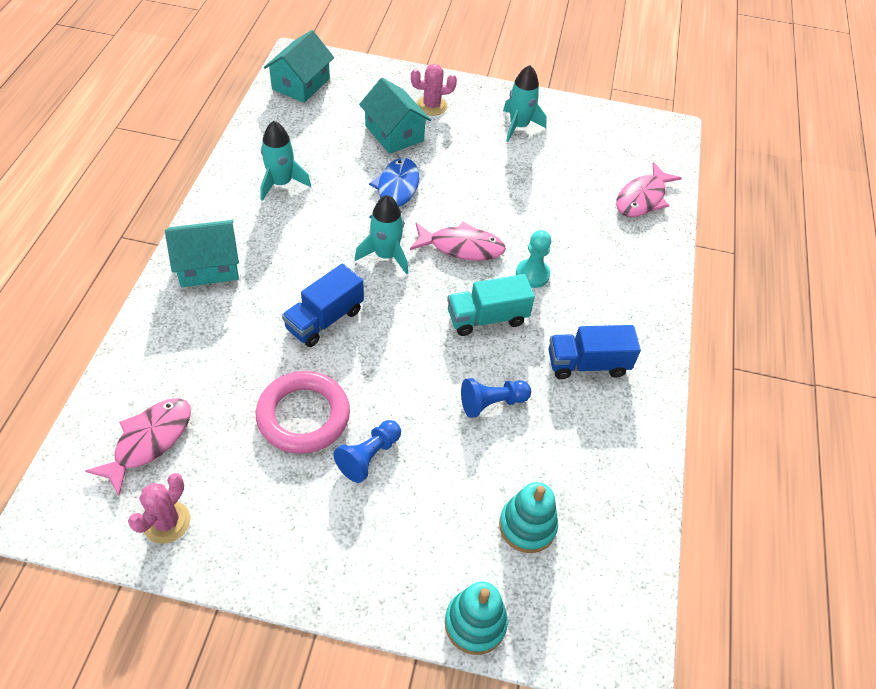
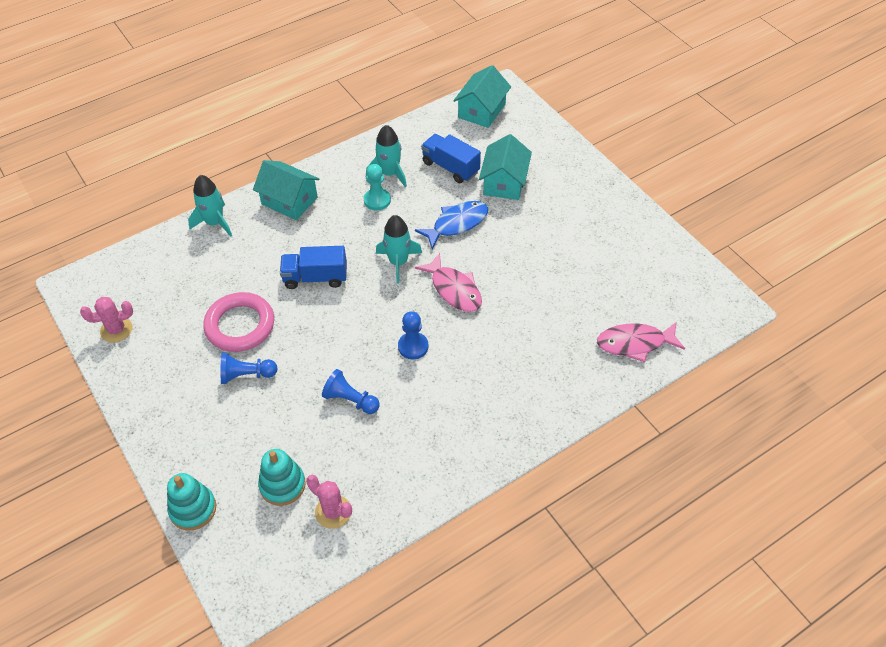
camera: 50 degrees right, 0 degrees up
(149, 441) = (153, 281): pink fish -> none
(301, 84) = (482, 111): turquoise house -> turquoise house turned 45 degrees counterclockwise
(431, 106) = (556, 177): pink cactus -> pink cactus (333, 512)
(487, 318) = (413, 346): turquoise truck -> blue pawn
(519, 126) = (605, 230): turquoise rocket -> turquoise rocket (215, 223)
(532, 274) = (479, 340): turquoise pawn -> turquoise pawn (377, 200)
(587, 364) = (441, 424): blue truck -> blue truck (450, 167)

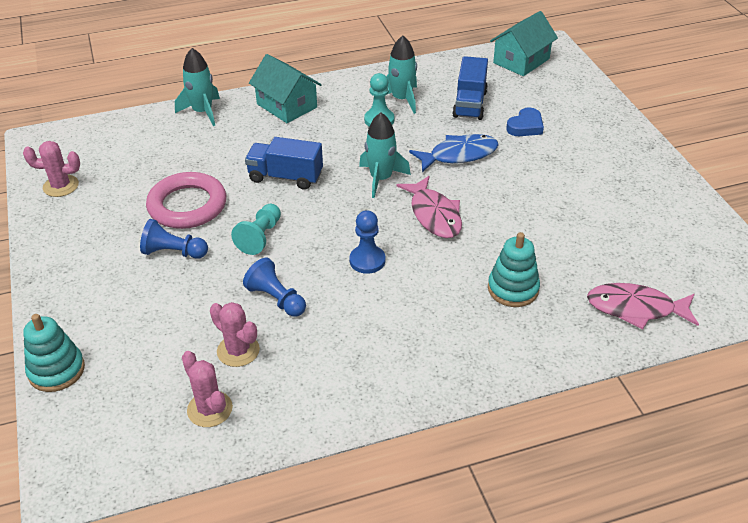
camera: 15 degrees right, 10 degrees down
(282, 485) = (165, 368): turquoise stacking toy -> turquoise stacking toy (513, 289)
(315, 343) = (260, 237): none -> turquoise pawn
(336, 455) = (238, 351): none -> pink cactus
(450, 167) = (470, 104): blue truck -> blue truck turned 135 degrees counterclockwise
(504, 182) = (525, 126): turquoise house -> blue heart

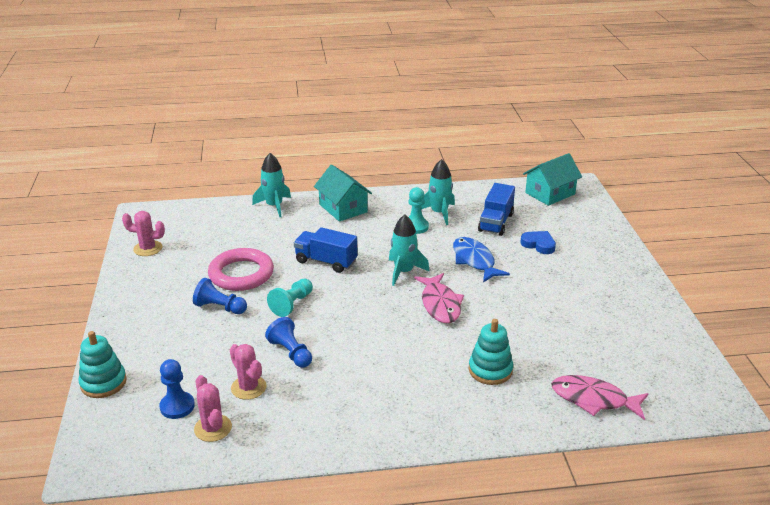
camera: 10 degrees right, 10 degrees down
(367, 261) = (374, 333): blue pawn -> blue pawn (177, 406)
(459, 155) = (474, 261): blue fish -> blue fish turned 105 degrees counterclockwise
(525, 126) = (538, 244): blue heart -> blue heart turned 105 degrees counterclockwise

